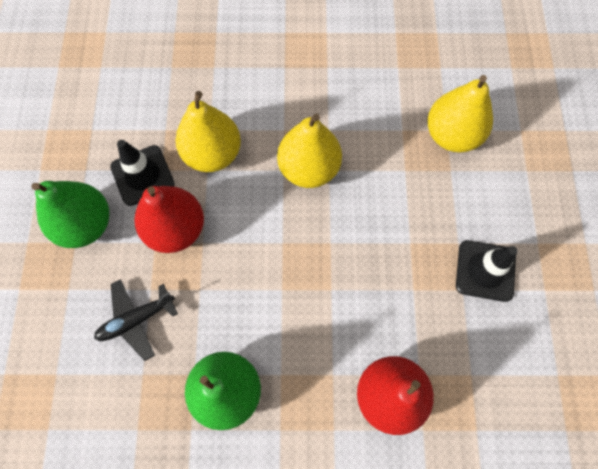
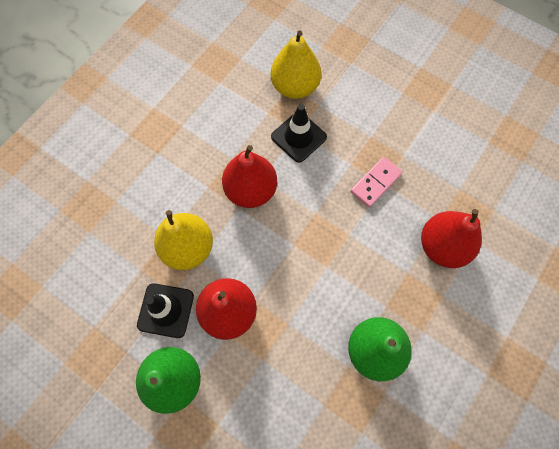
camera: 55 degrees left, 0 degrees up
(136, 319) = (279, 384): black plane -> none
(309, 169) = (251, 190): yellow pear -> red pear
(408, 281) = (375, 183): none -> pink domino
(485, 271) = (399, 134): black traffic cone -> black traffic cone (298, 137)

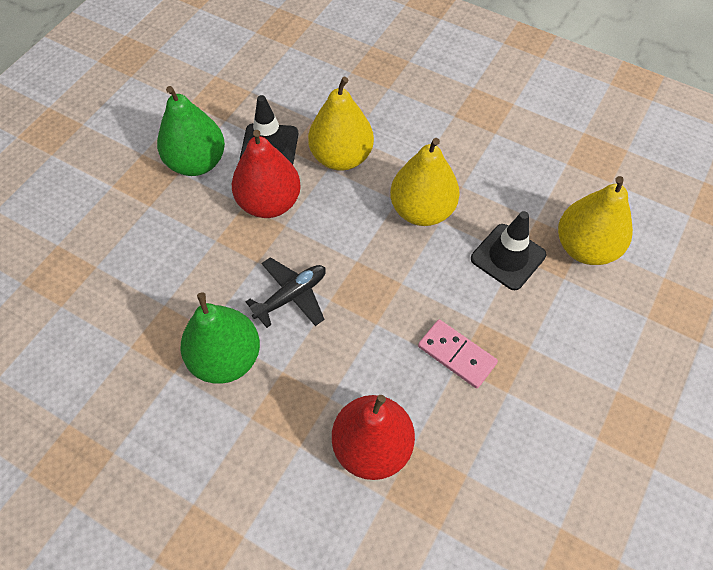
camera: 85 degrees right, 10 degrees down
(251, 190) = (422, 210): red pear -> yellow pear
(322, 296) = (291, 296): none -> black plane

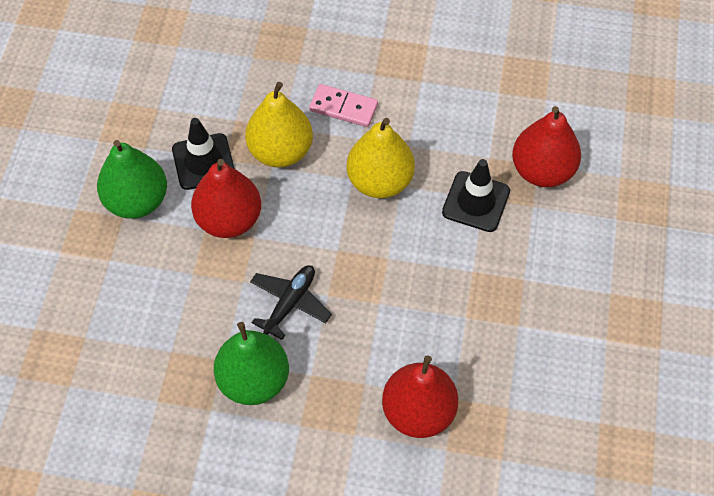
camera: 20 degrees left, 0 degrees up
(456, 355) = (462, 307): pink domino -> pink domino (343, 107)
(585, 247) = (542, 170): yellow pear -> red pear

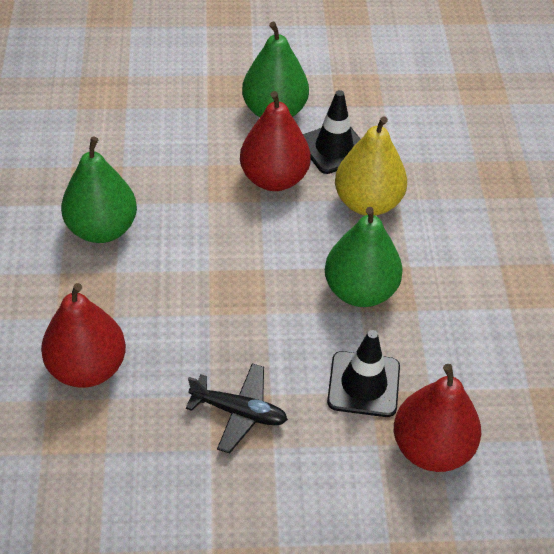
camera: 75 degrees right, 10 degrees down
(290, 303) = (192, 241): black plane -> black plane (239, 412)
(343, 107) = (443, 244): pink domino -> none
(380, 181) = (360, 291): yellow pear -> green pear

